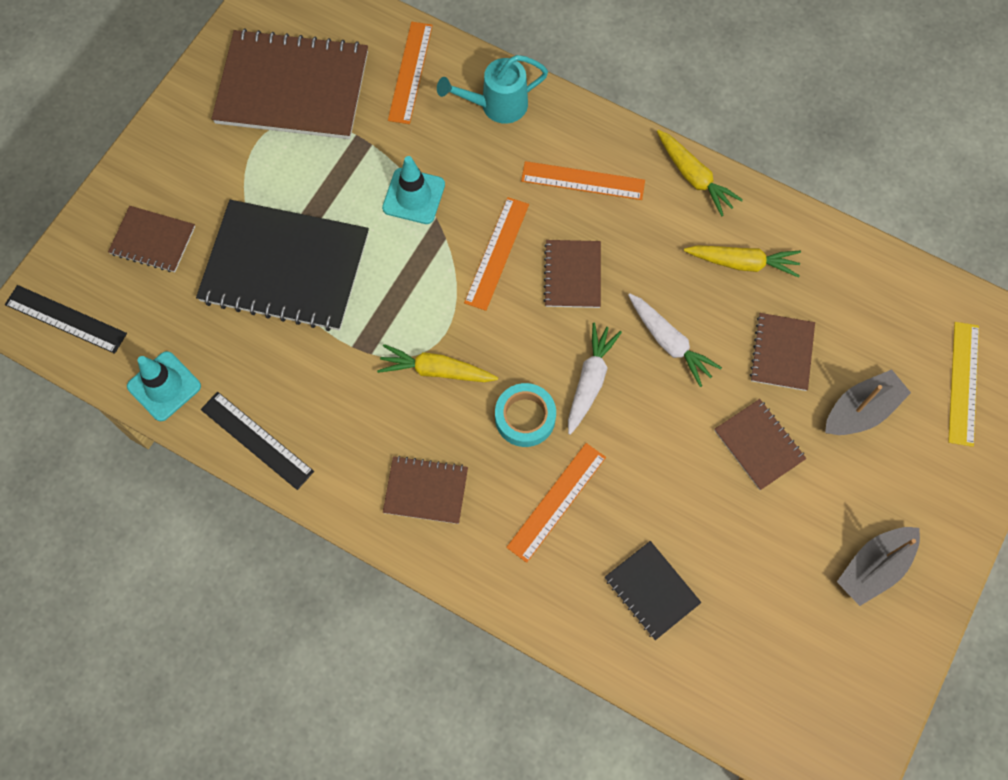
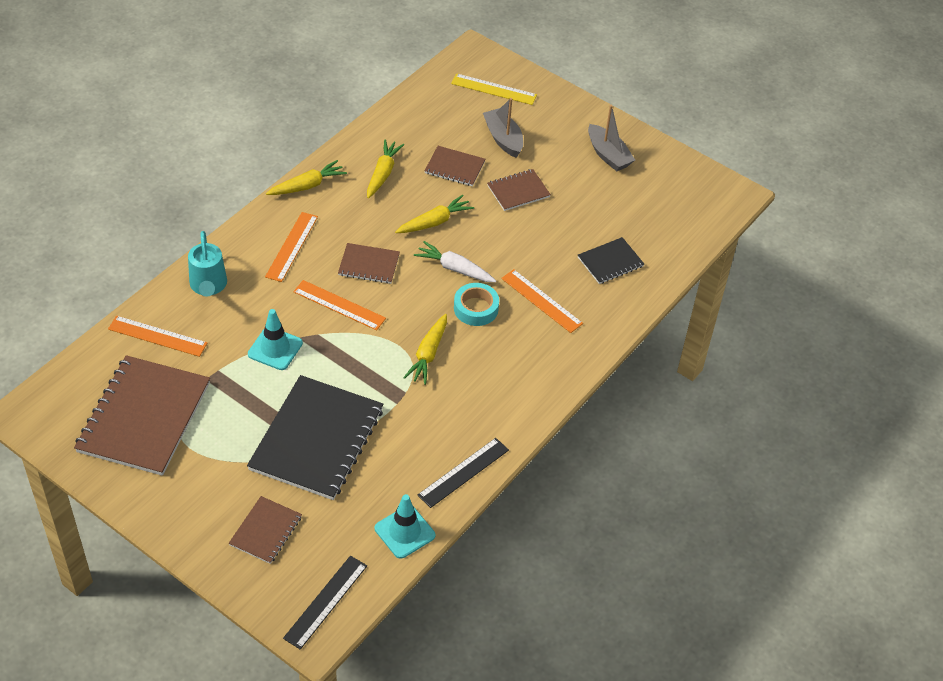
camera: 85 degrees left, 20 degrees down
(426, 490) = (521, 372): brown notebook -> none
(669, 342) = (434, 222): white carrot -> yellow carrot

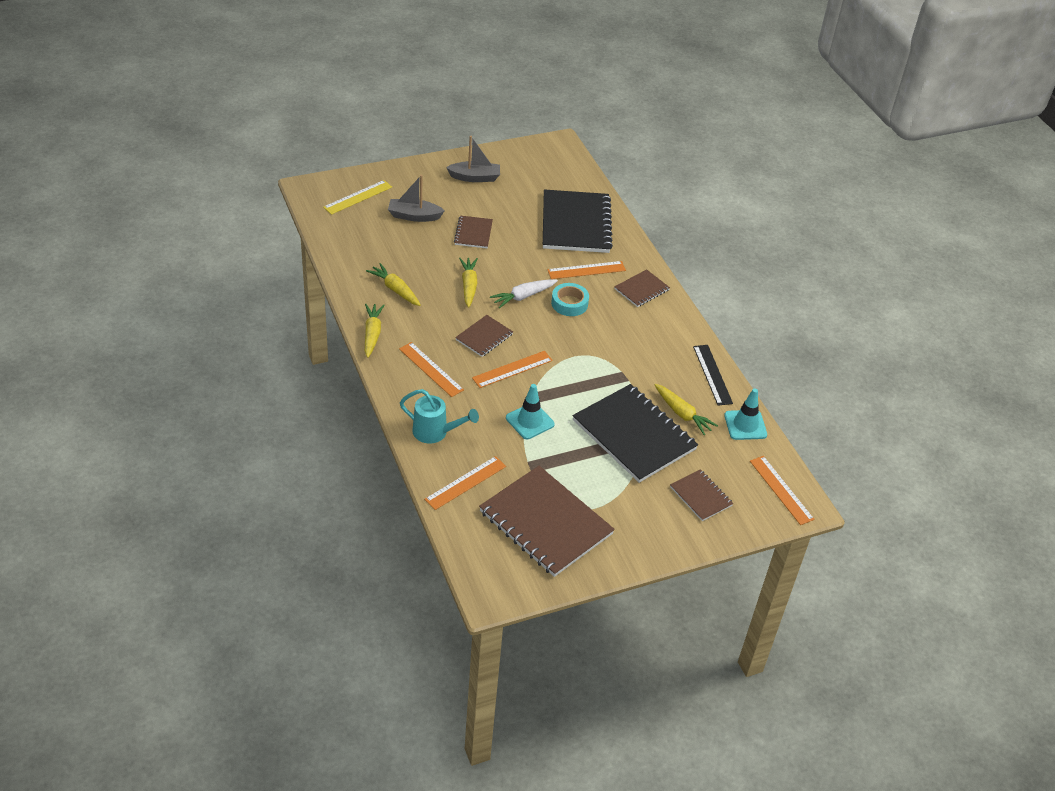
camera: 60 degrees left, 5 degrees down
(325, 601) = (781, 490): black ruler -> orange ruler
(428, 354) = (594, 345): yellow carrot -> yellow carrot (682, 414)
(454, 167) = (422, 252): brown notebook -> brown notebook (641, 289)
(610, 262) = (576, 224): black notebook -> black notebook, size x2.04

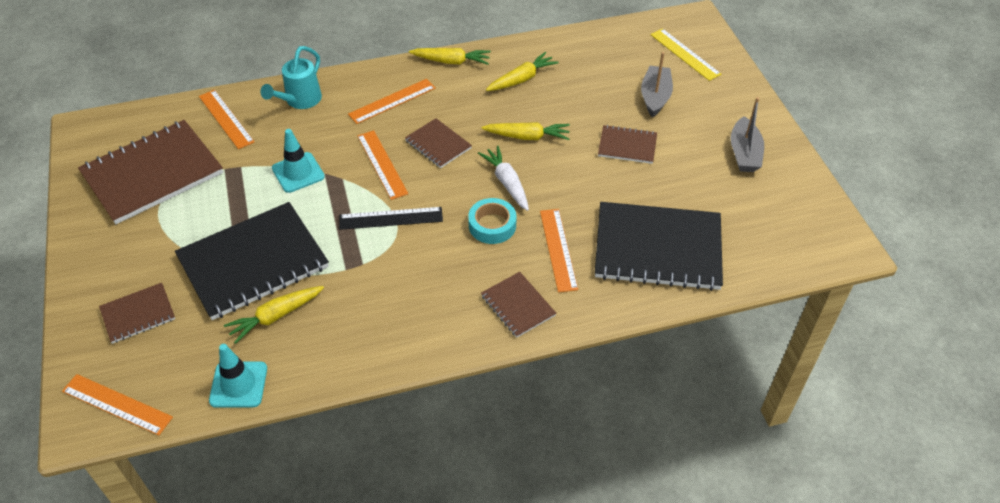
camera: 100 degrees right, 5 degrees up
(712, 374) = (339, 362): black ruler -> black ruler (391, 218)
(781, 490) = (117, 404): orange ruler -> orange ruler turned 45 degrees clockwise

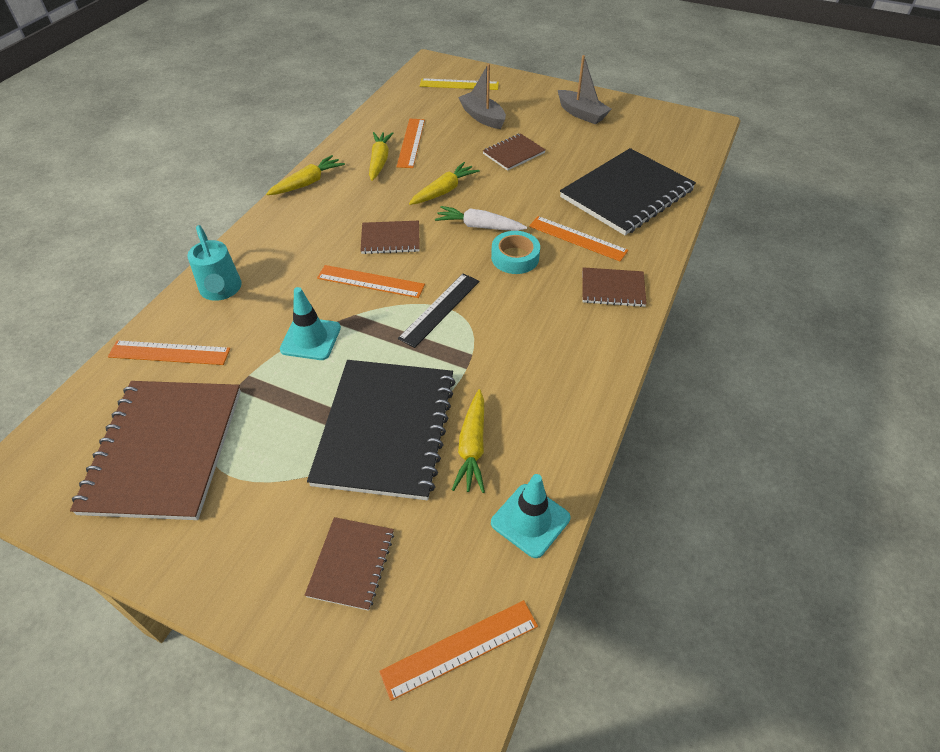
camera: 50 degrees left, 0 degrees up
(392, 101) = (305, 237): orange ruler -> orange ruler (411, 143)

